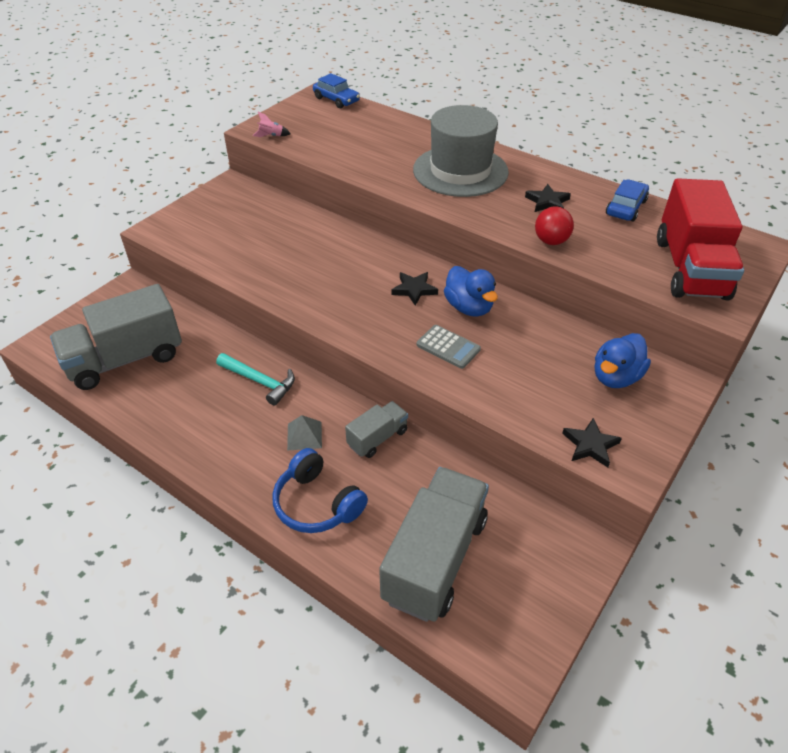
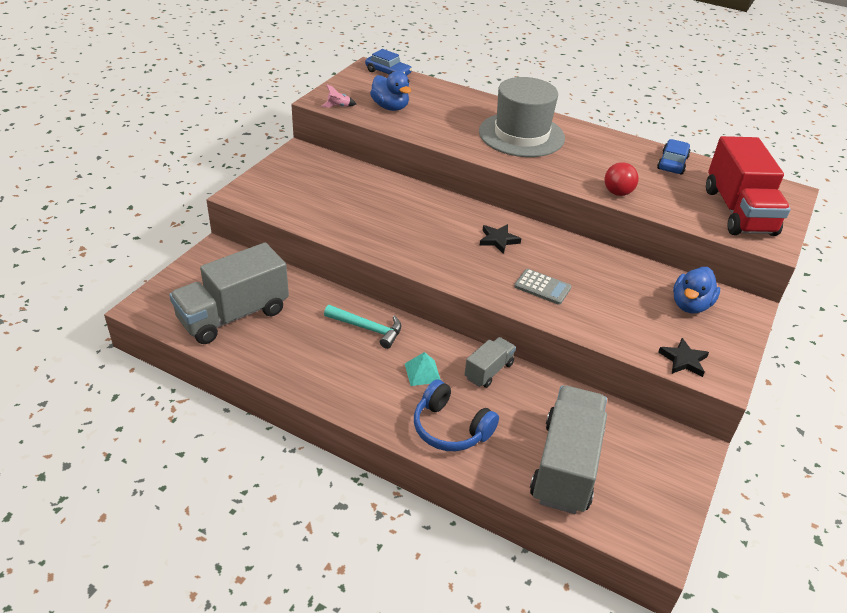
camera: 10 degrees left, 5 degrees down
(304, 435) = (422, 372): grey pyramid -> turquoise pyramid
(469, 307) = (551, 253): blue duck -> blue duck (390, 107)
(547, 202) = (605, 160): black star -> none

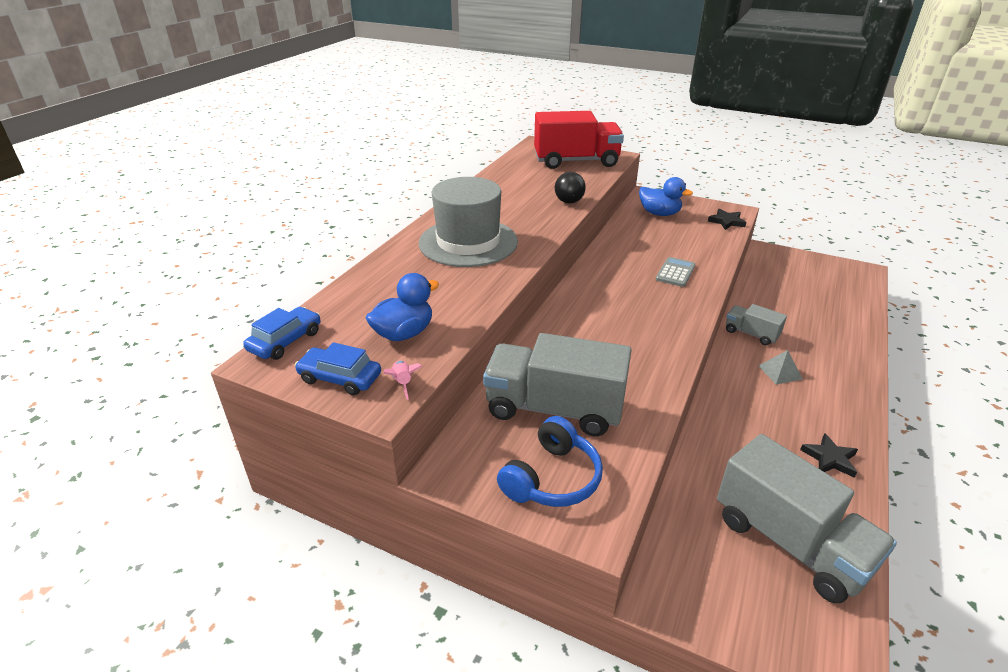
camera: 90 degrees left, 5 degrees down
(367, 329) = (741, 413): turquoise hammer -> none
(422, 372) = (780, 372): turquoise pyramid -> grey pyramid
(450, 428) = (835, 354): blue headphones -> blue headphones (552, 478)
(498, 240) = (612, 293): black star -> black star (830, 458)
(566, 466) = (827, 300): grey truck -> grey truck (554, 409)
(617, 193) = (569, 202): red ball -> black ball
(672, 163) = (507, 177): blue car -> blue car (340, 378)

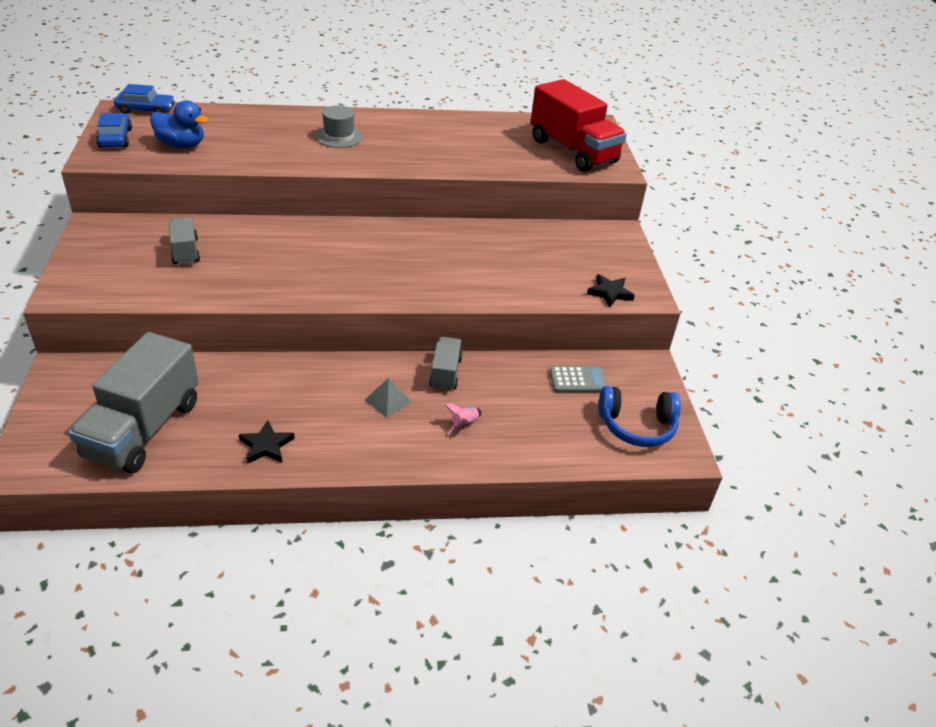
camera: 55 degrees right, 5 degrees up
(403, 383) = (121, 160): pink rocket -> pink rocket (464, 424)
(468, 242) = (339, 137): grey hat -> grey hat, size x0.50
(552, 478) = (105, 267): blue headphones -> blue headphones (637, 426)
(554, 409) = (185, 251): grey truck -> grey truck, size x0.50
(569, 202) = (468, 165): black ball -> none
(659, 213) = (579, 246): blue duck -> none
(675, 272) = (453, 275): grey calculator -> grey calculator (578, 380)

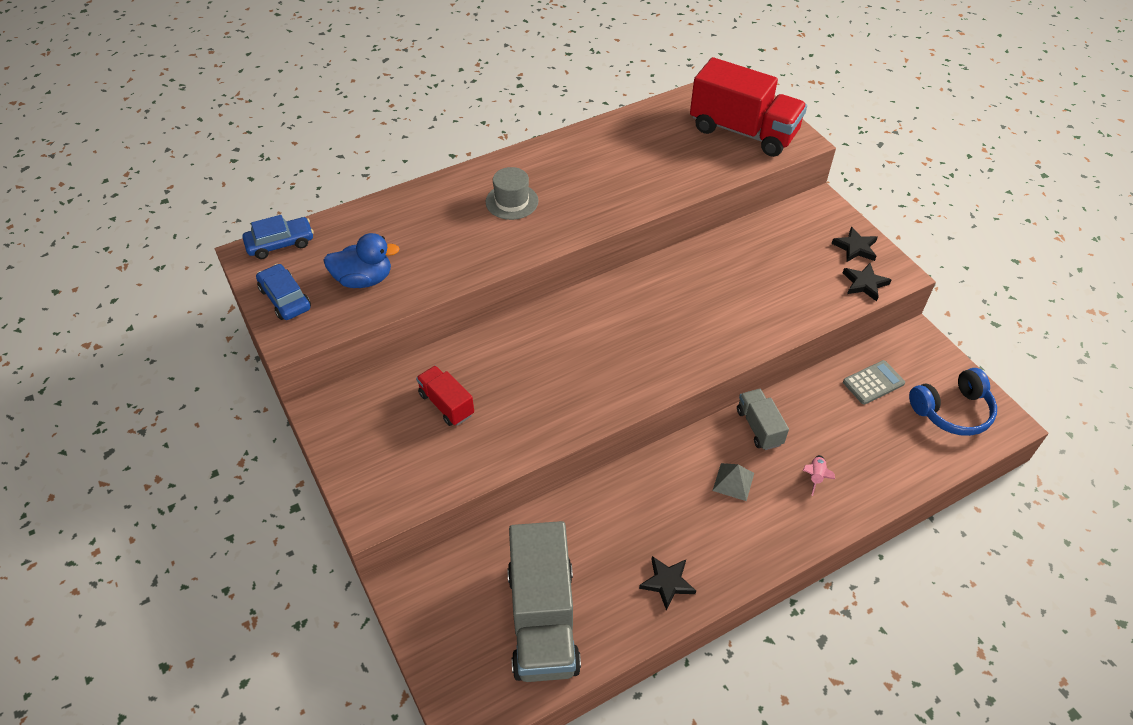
camera: 20 degrees left, 10 degrees up
(185, 251) = (446, 404): grey truck -> red truck
(624, 267) = (855, 247): none -> black star

